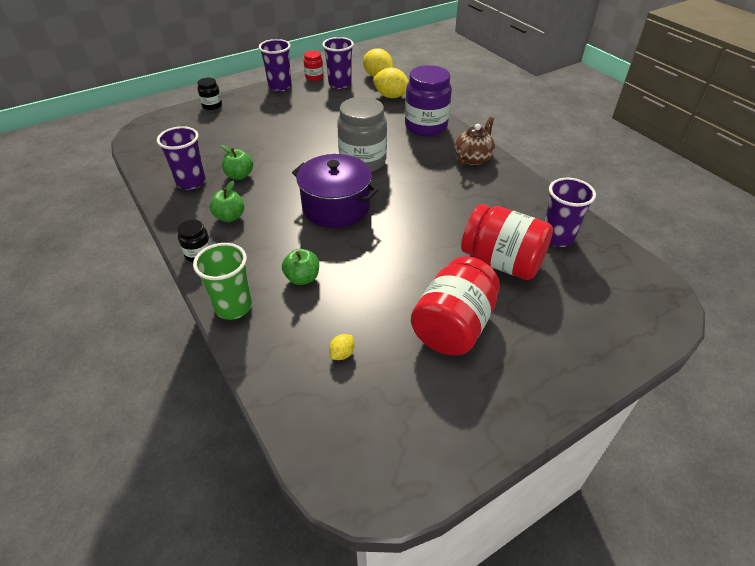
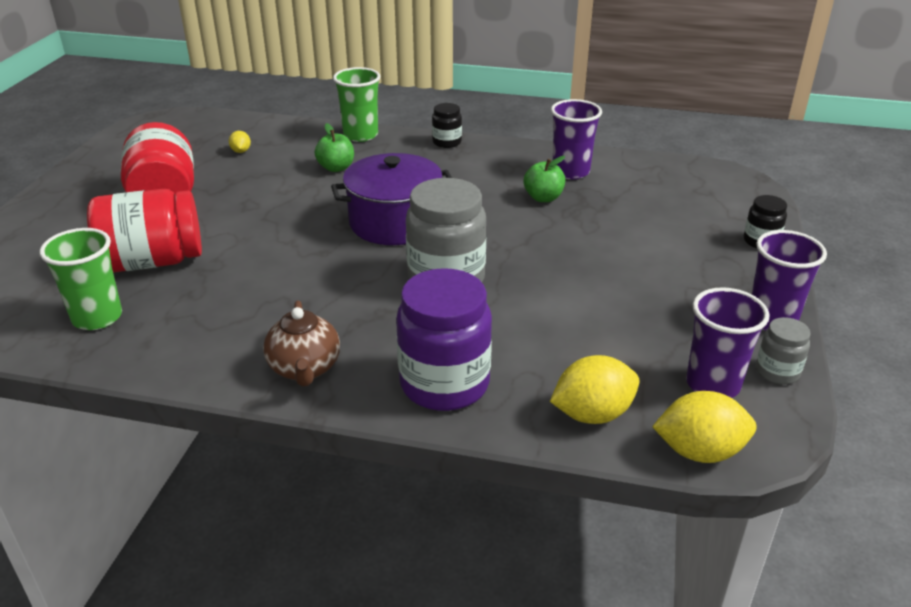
camera: 135 degrees right, 10 degrees down
(230, 217) = (476, 169): green apple -> none
(314, 77) = (777, 372): red jar -> grey jar
(557, 237) = (97, 317): purple cup -> green cup

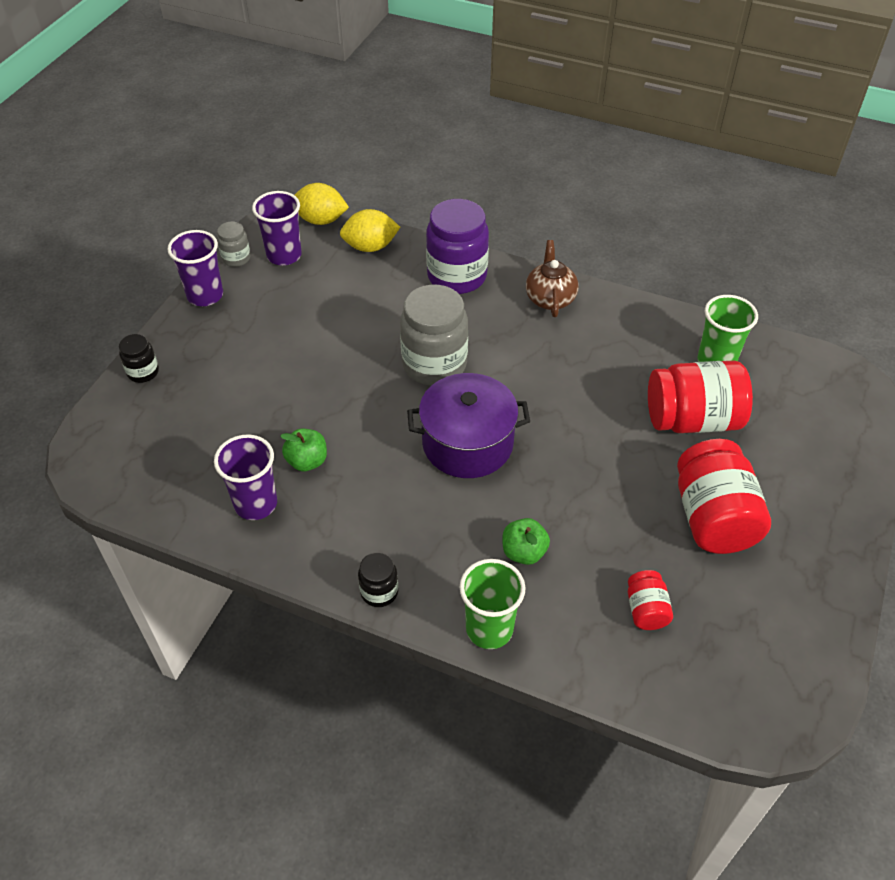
camera: 170 degrees left, 15 degrees up
(241, 151) = (646, 610): yellow lemon -> red jar

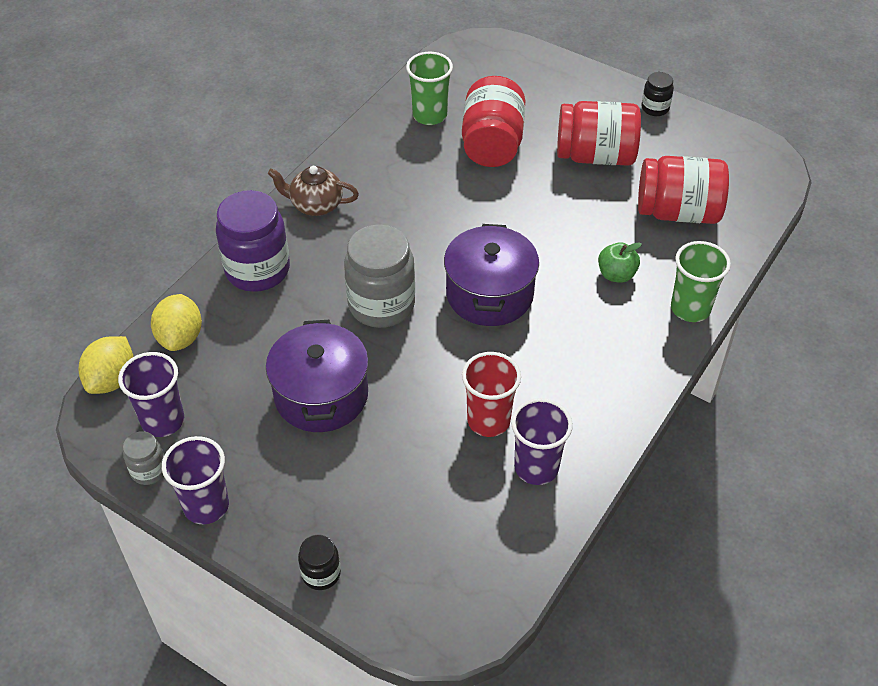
camera: 80 degrees left, 0 degrees up
(307, 461) = (488, 420): green apple -> red cup
(322, 342) = (321, 395): none -> purple pot
(379, 592) = (648, 378): black jar -> black jar (655, 108)
(646, 610) = (678, 212): red jar -> red jar, size x2.04

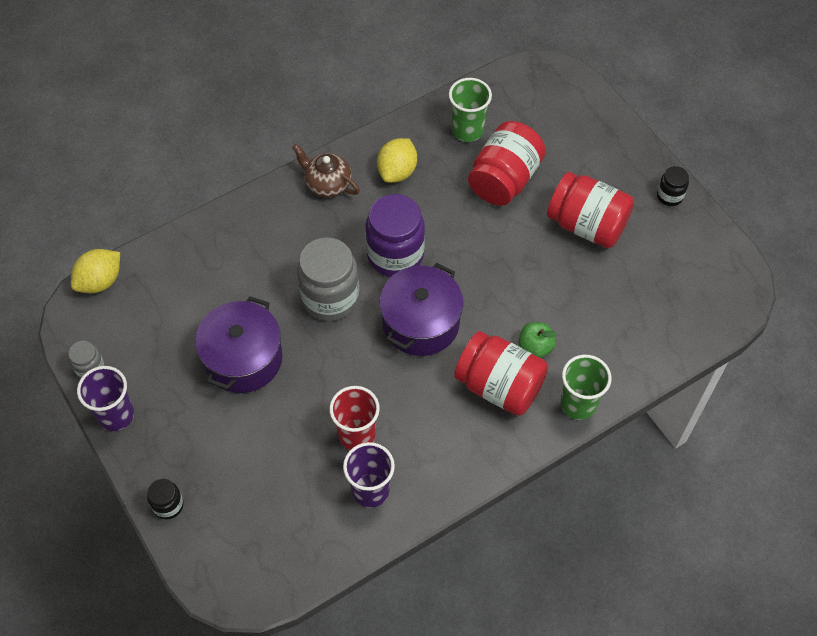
camera: 25 degrees right, 10 degrees up
(163, 421) = (119, 331): purple cup -> none
(180, 337) = (166, 265): yellow lemon -> yellow lemon (397, 171)
(257, 270) = (252, 227): purple jar -> purple jar (395, 255)
(678, 212) = (625, 308): red jar -> red jar (499, 386)

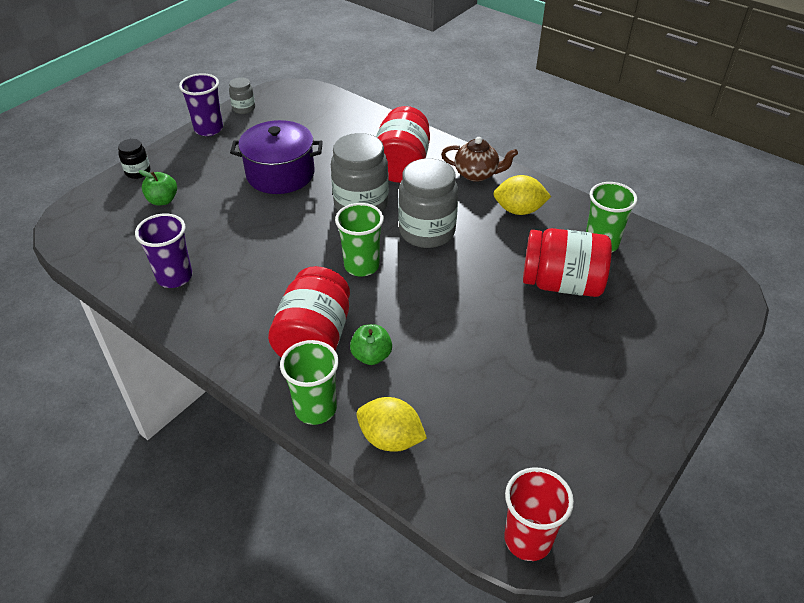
camera: 70 degrees right, 15 degrees down
(100, 281) = (319, 93): yellow lemon -> yellow lemon (390, 439)
(236, 485) = (163, 200): none -> green apple
(327, 184) = (477, 174): brown teapot -> brown teapot turned 90 degrees clockwise
(357, 435) = (228, 254): red cup -> red cup (528, 539)
(395, 255) = (427, 231): purple jar -> grey jar
(421, 323) = (361, 266): purple pot -> green cup
(587, 225) = (549, 363): red jar -> red jar (401, 165)
(669, 196) = (642, 433): black jar -> none

